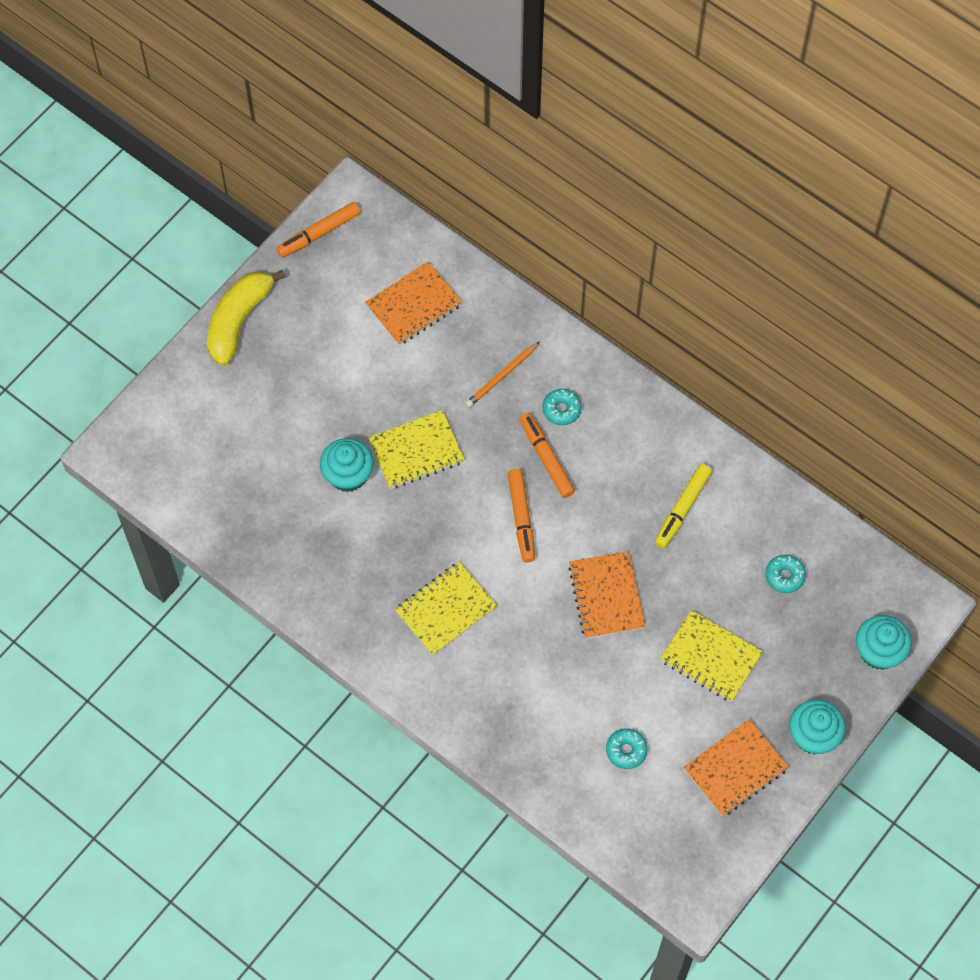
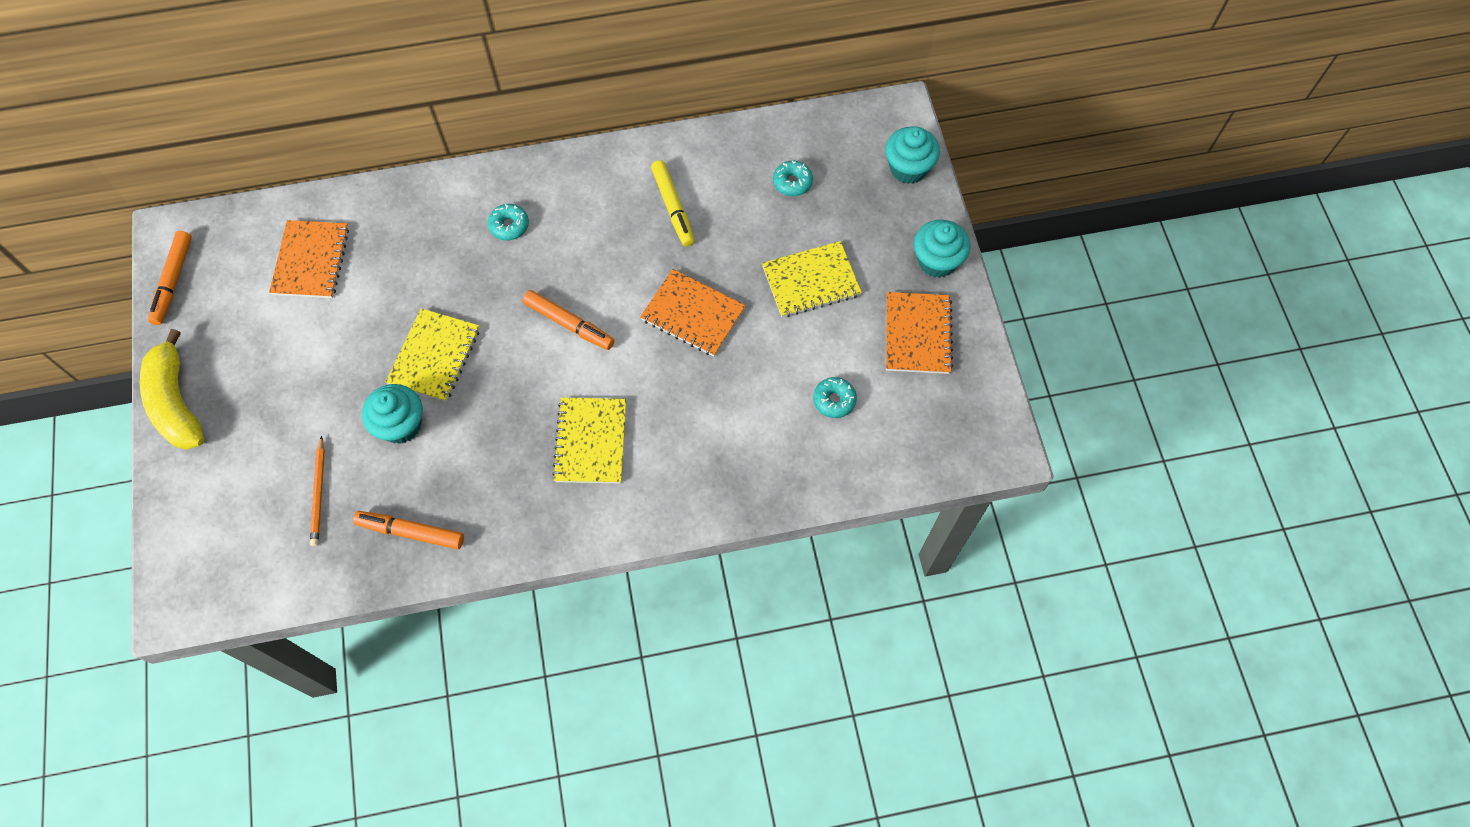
camera: 50 degrees left, 0 degrees up
(502, 376) = (438, 245): orange pencil -> orange pencil (319, 493)
(546, 458) = (538, 267): orange marker -> orange marker (411, 532)

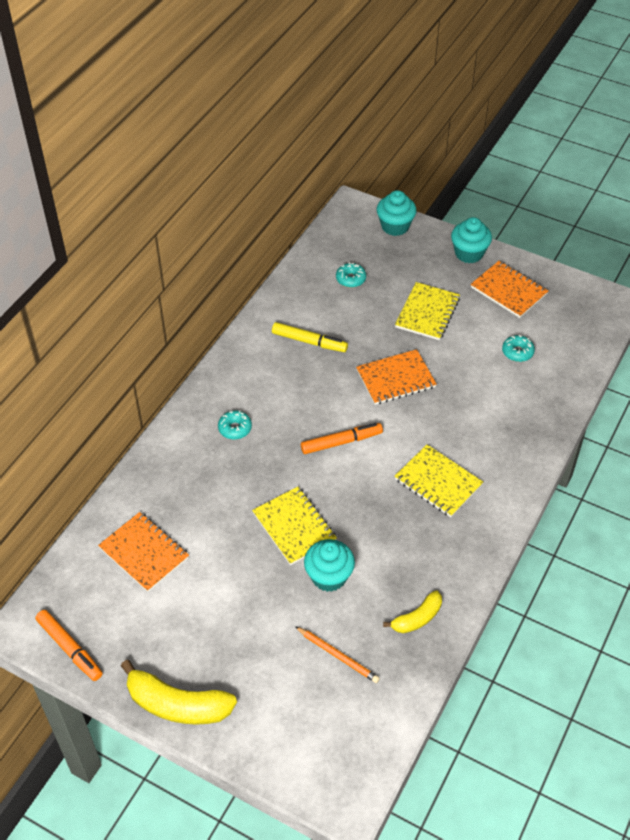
camera: 50 degrees left, 15 degrees down
(411, 532) = (417, 618): orange marker -> yellow banana

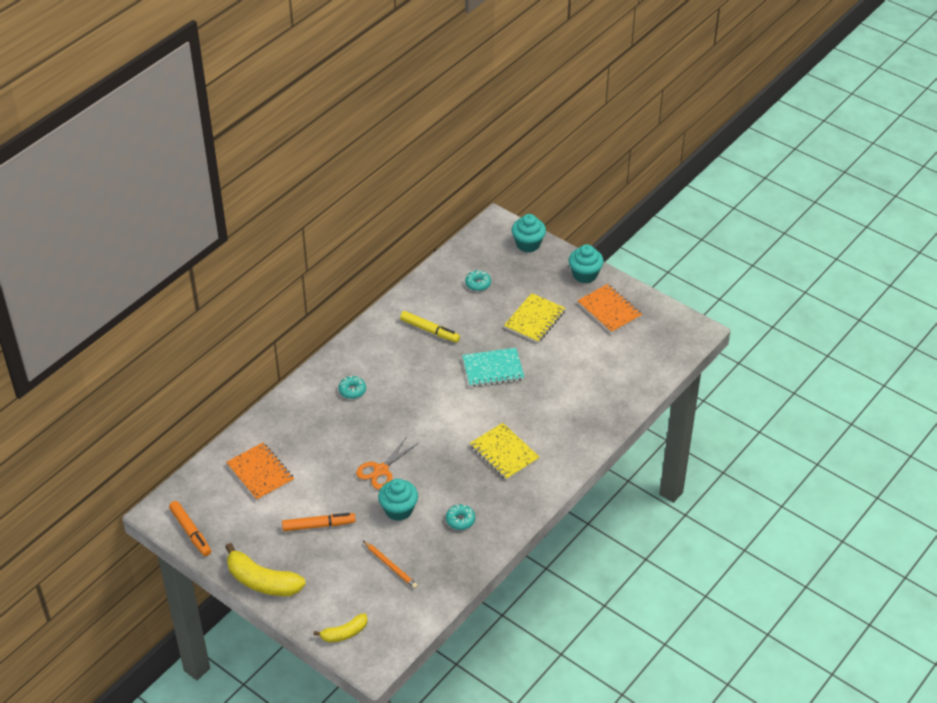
camera: 10 degrees right, 5 degrees down
(294, 527) = (381, 470): yellow notebook -> orange scissors
(341, 442) = (435, 412): orange marker -> orange marker (318, 525)
(395, 379) = (493, 369): orange notebook -> turquoise notebook
(417, 618) = (458, 549): yellow banana -> yellow banana (344, 633)
(517, 352) = (601, 361): turquoise donut -> turquoise donut (460, 520)

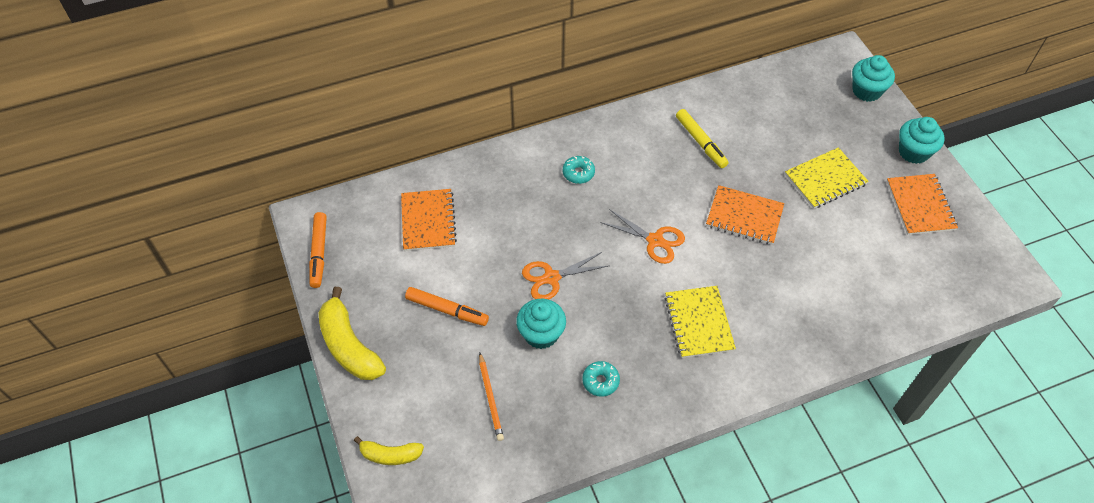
camera: 30 degrees right, 10 degrees up
(439, 412) = (655, 240): none -> orange scissors
(478, 284) = (784, 112): turquoise donut -> none
(493, 369) = (744, 216): turquoise notebook -> orange notebook

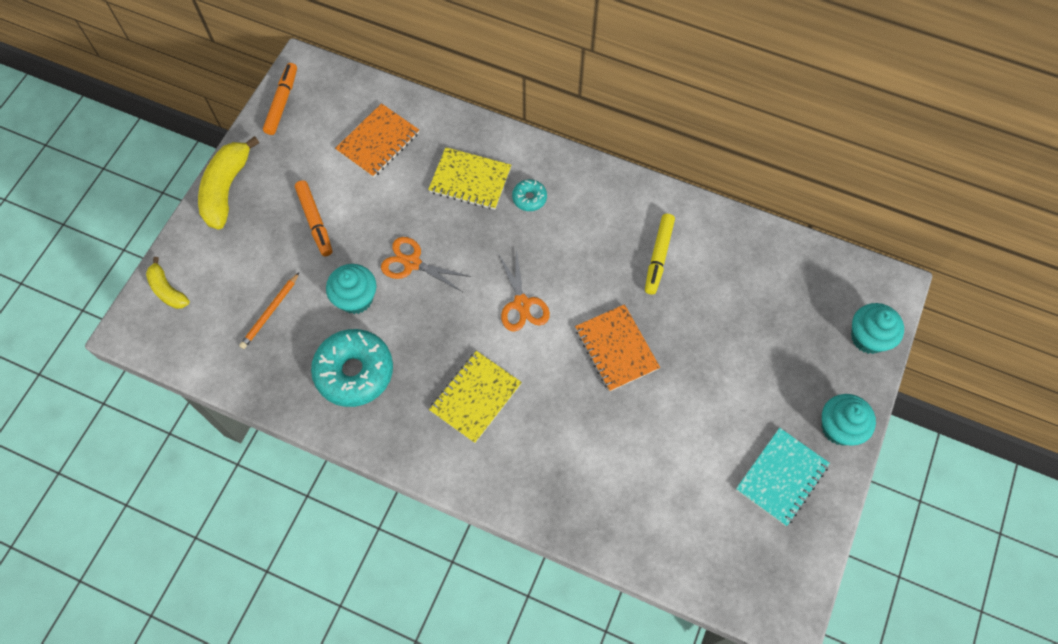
camera: 45 degrees right, 10 degrees up
(319, 253) = (282, 103): orange marker -> orange marker turned 150 degrees clockwise
(600, 381) = (354, 372): turquoise donut -> turquoise donut, size x2.12
(825, 179) = (725, 380): yellow notebook -> yellow notebook (470, 180)
(920, 205) = (781, 477): orange notebook -> turquoise notebook

